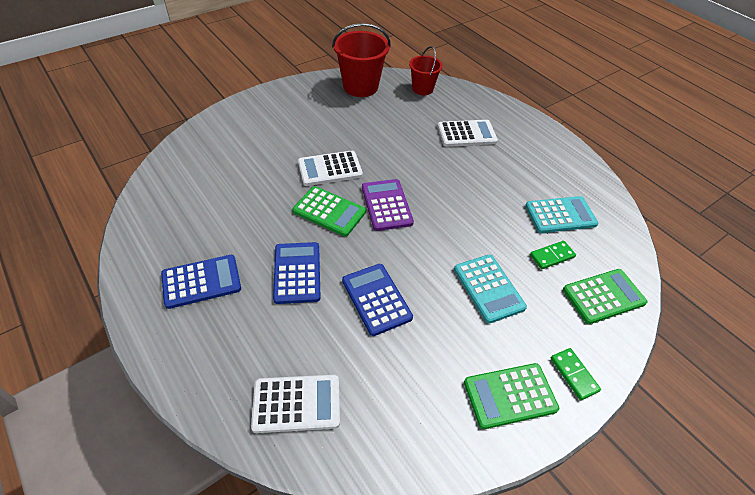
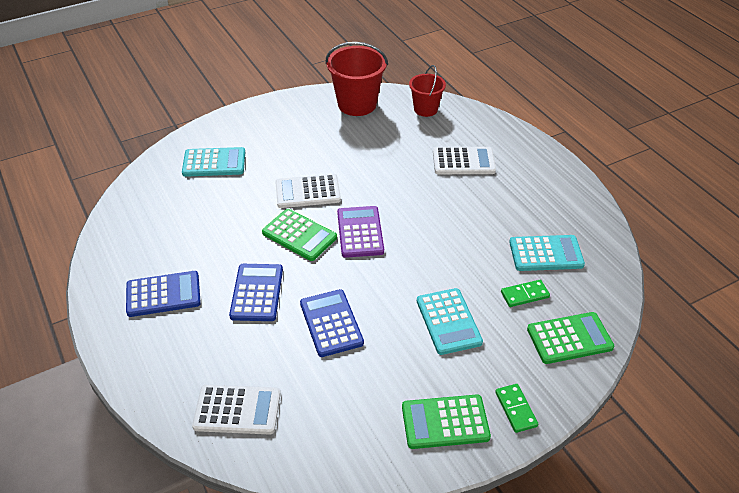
camera: 10 degrees right, 5 degrees down
(235, 145) = (214, 163): none -> turquoise calculator

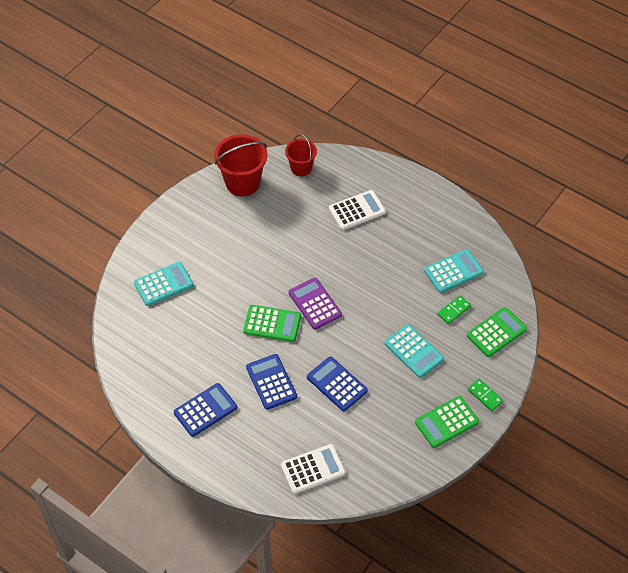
camera: 25 degrees left, 10 degrees up
(307, 192) = (255, 283): white calculator -> none

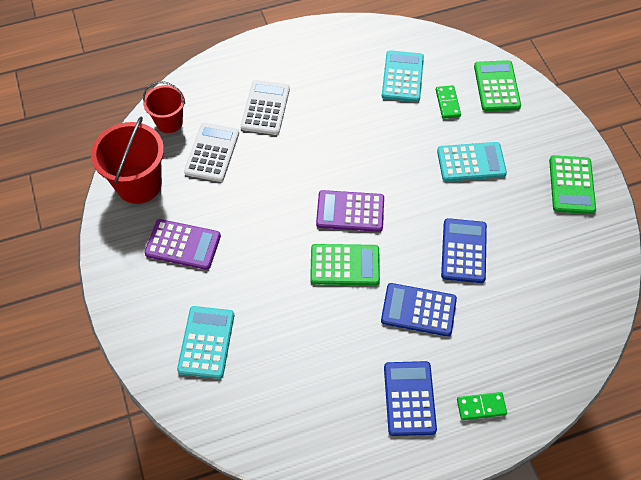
camera: 55 degrees left, 5 degrees up
(218, 232) = (183, 245): none -> purple calculator
(272, 324) = (345, 265): green calculator -> green calculator turned 45 degrees clockwise
(313, 469) = (554, 335): white calculator -> white calculator (212, 152)
(336, 384) = (463, 251): blue calculator -> blue calculator turned 105 degrees clockwise
(485, 396) = (561, 137): green domino -> green domino (481, 407)

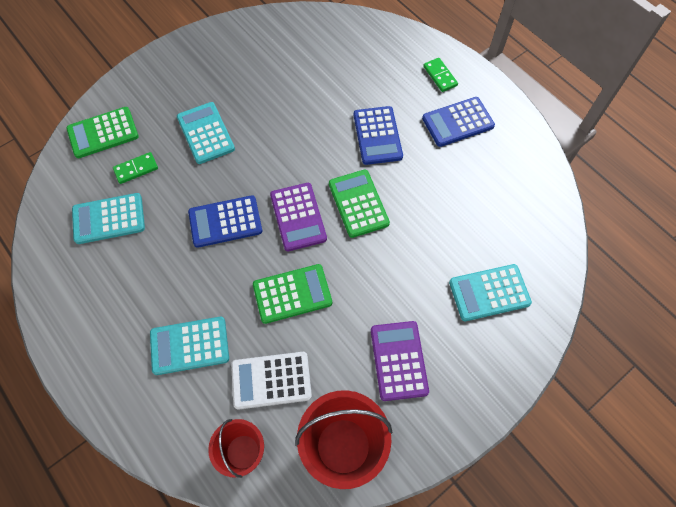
camera: 110 degrees left, 5 degrees up
(265, 108) = (189, 346): white calculator -> turquoise calculator
(463, 251) = (305, 117): blue calculator -> blue calculator (225, 222)
(571, 185) = (207, 56): green calculator -> green calculator (292, 294)

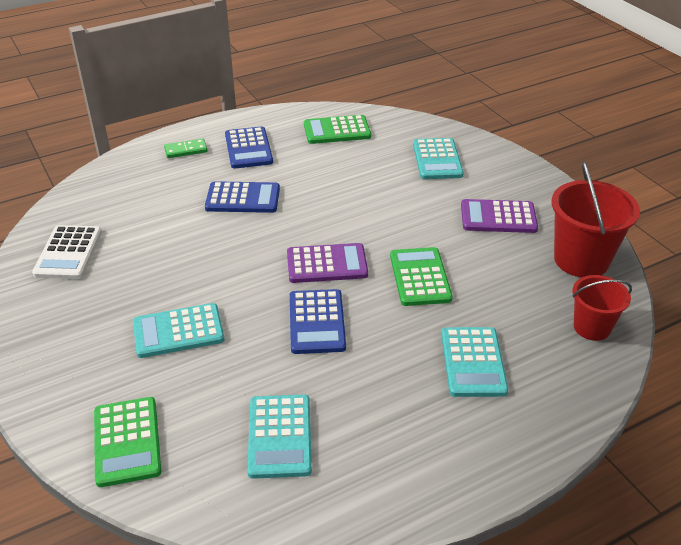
camera: 80 degrees left, 25 degrees down
(136, 169) = (208, 404): green domino -> none
(271, 380) = (516, 301): white calculator -> white calculator (68, 253)
(358, 203) = (323, 221): green calculator -> green calculator (337, 130)

